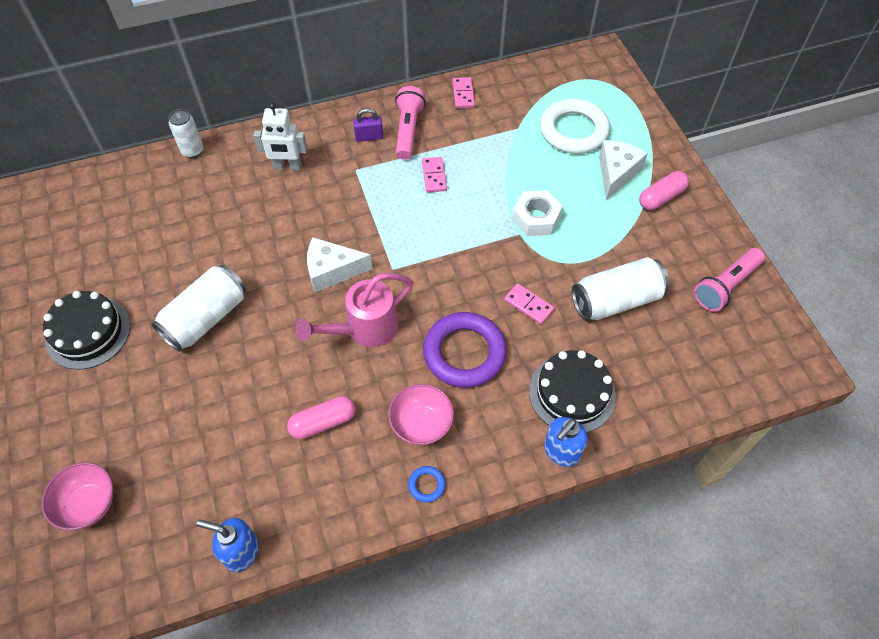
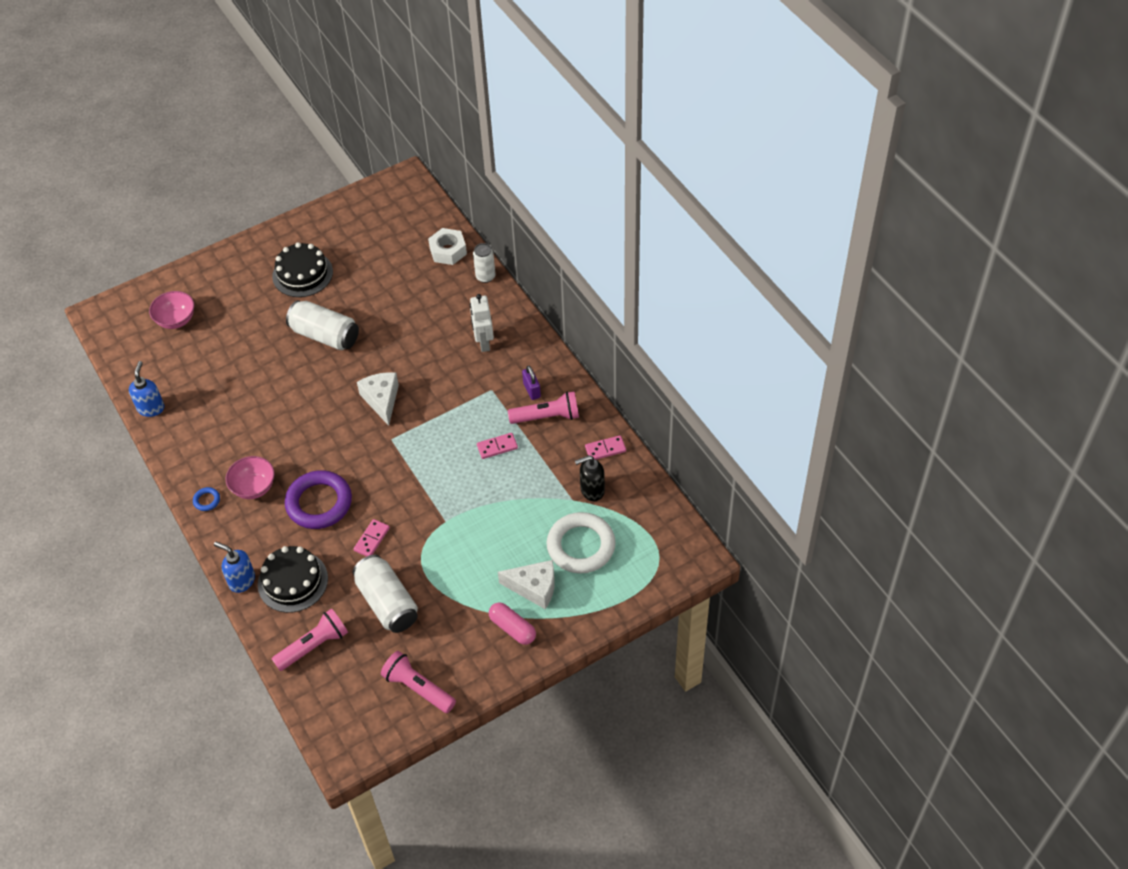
camera: 80 degrees right, 5 degrees down
(323, 422) = (248, 428): pink capsule -> none
(365, 328) = (331, 434): pink watering can -> none
(510, 112) = (591, 490): none -> black soap dispenser
(536, 218) = (465, 531): white nut -> white nut (448, 251)
(664, 380) = (313, 646): none -> pink flashlight

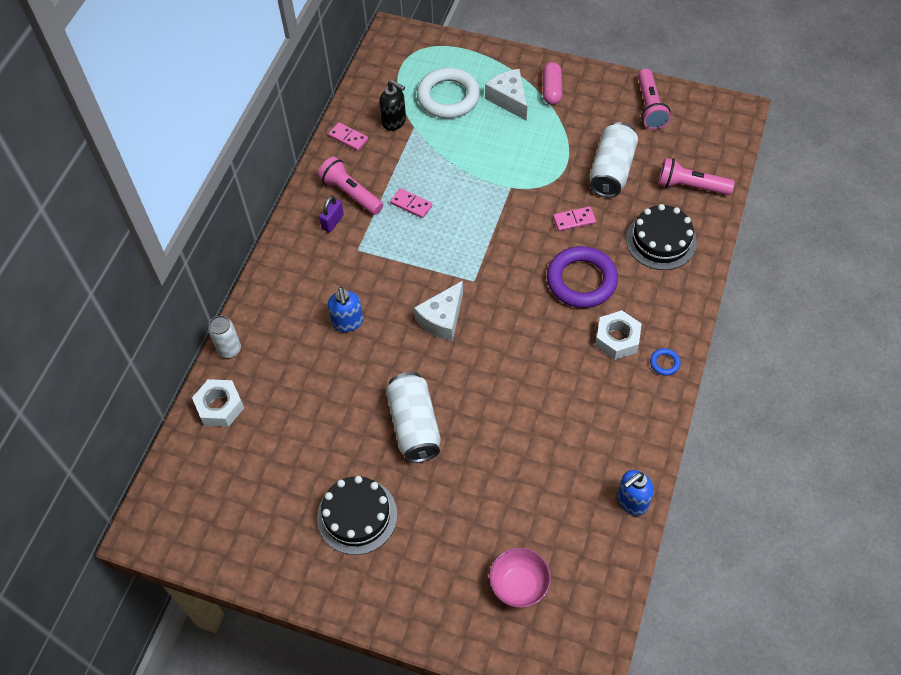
camera: 130 degrees left, 5 degrees up
(241, 580) = (698, 274): blue soap dispenser -> blue soap dispenser (347, 322)
(254, 487) = (617, 339): pink bowl -> white nut
(483, 342) = (311, 292): white robot -> none

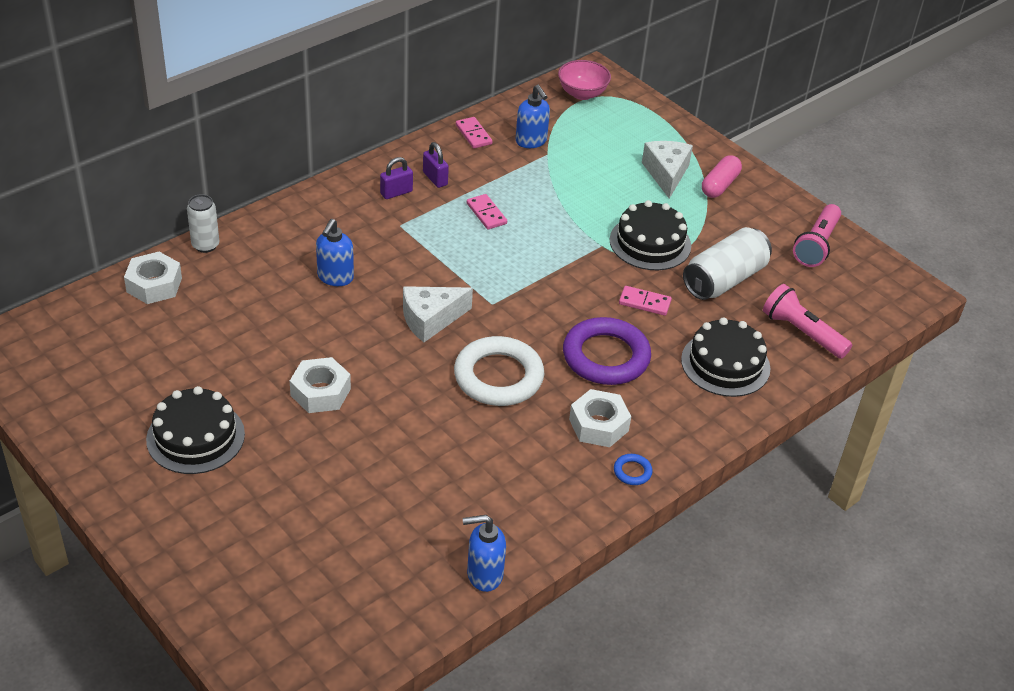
camera: 25 degrees right, 15 degrees down
(351, 193) = (435, 178): pink flashlight -> purple padlock
(394, 122) = (531, 141): black soap dispenser -> blue soap dispenser
(414, 425) = (320, 392): white can -> white nut
(448, 97) = (604, 145): white ring -> white ring (498, 377)
(519, 585) = (298, 582): pink bowl -> pink bowl (582, 93)
(541, 166) = (650, 243): none -> black cake

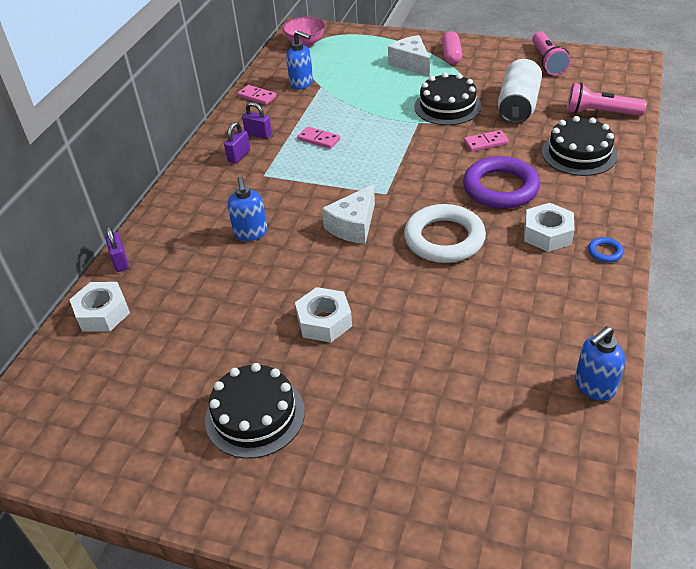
camera: 25 degrees left, 0 degrees up
(205, 245) = (120, 261): white can -> purple padlock

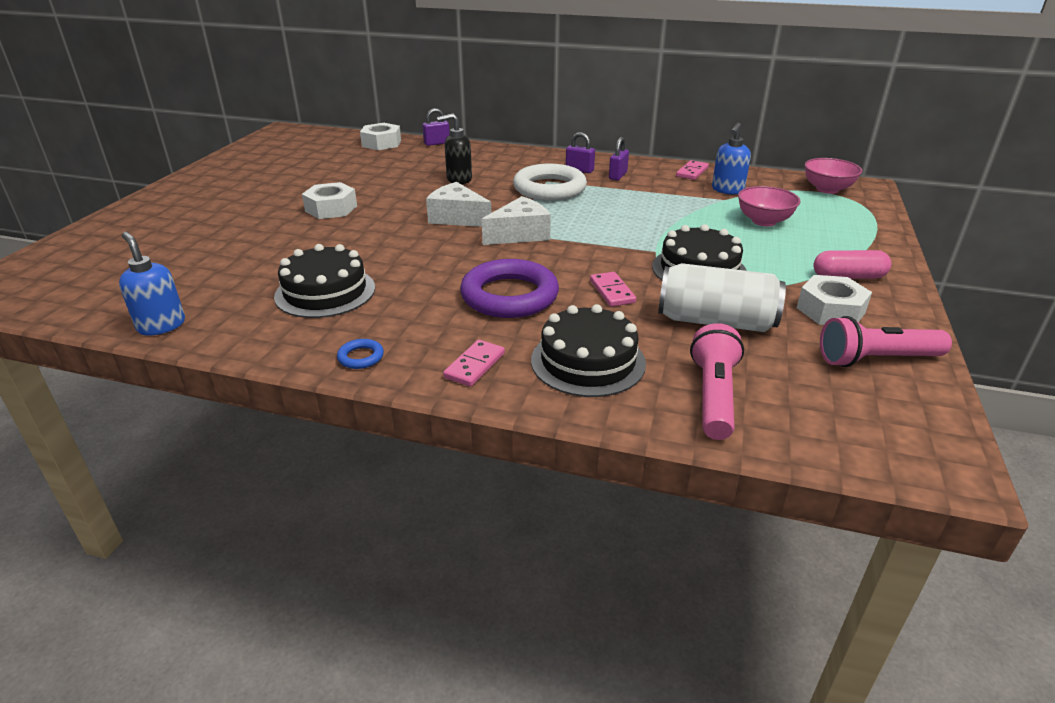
camera: 85 degrees right, 10 degrees down
(251, 233) = (458, 179): blue soap dispenser -> black soap dispenser
(255, 415) = (248, 190): black cake -> black cake (325, 292)
(319, 139) = (611, 201): pink domino -> pink domino (474, 365)
(364, 74) = (764, 221): none -> pink bowl
(411, 64) = (807, 249): white cheese -> white cheese (520, 234)
(444, 239) = (422, 260): white ring -> white ring (549, 189)
(547, 234) = (410, 320): white nut -> white nut (830, 310)

